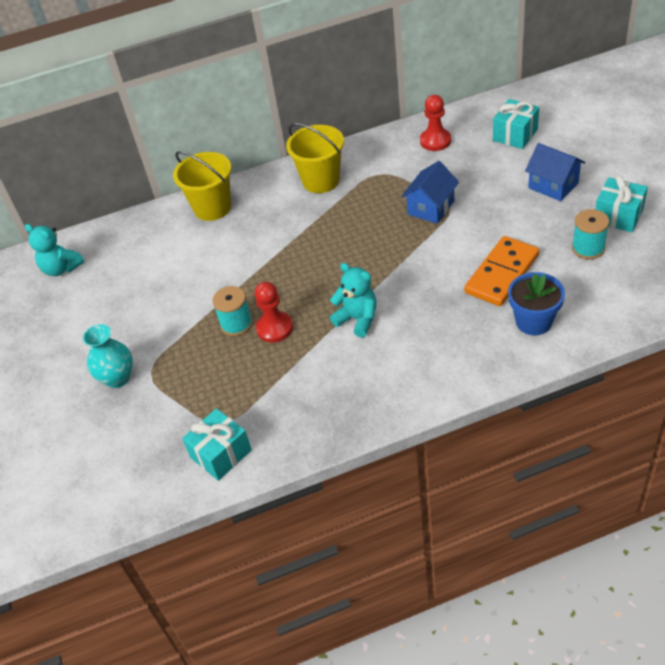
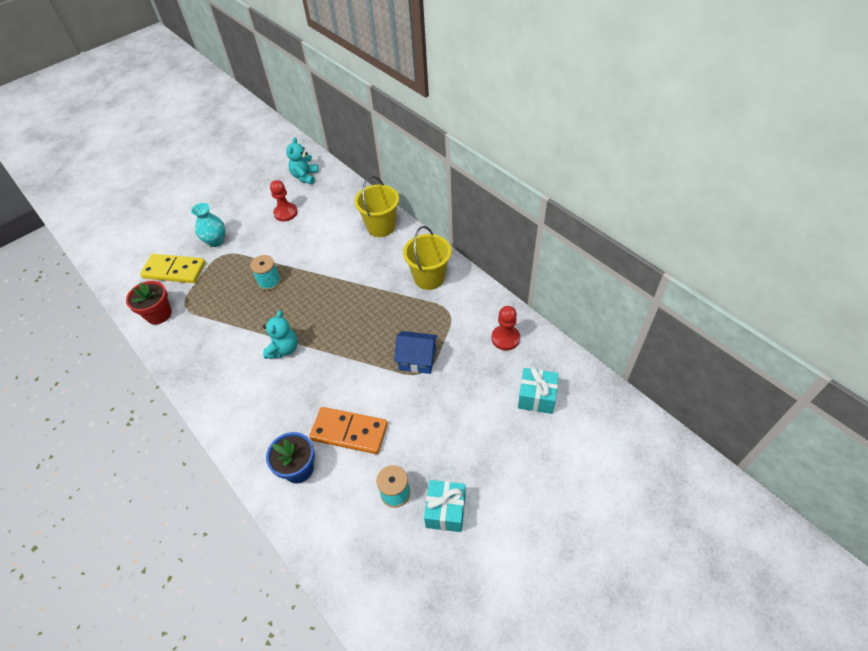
camera: 65 degrees right, 5 degrees up
(144, 432) = (174, 270): none -> yellow domino
(221, 454) = (159, 314): turquoise gift -> red flower pot
(274, 328) = (268, 304): red pawn -> red pawn (285, 213)
(553, 185) = (473, 445): blue house -> none

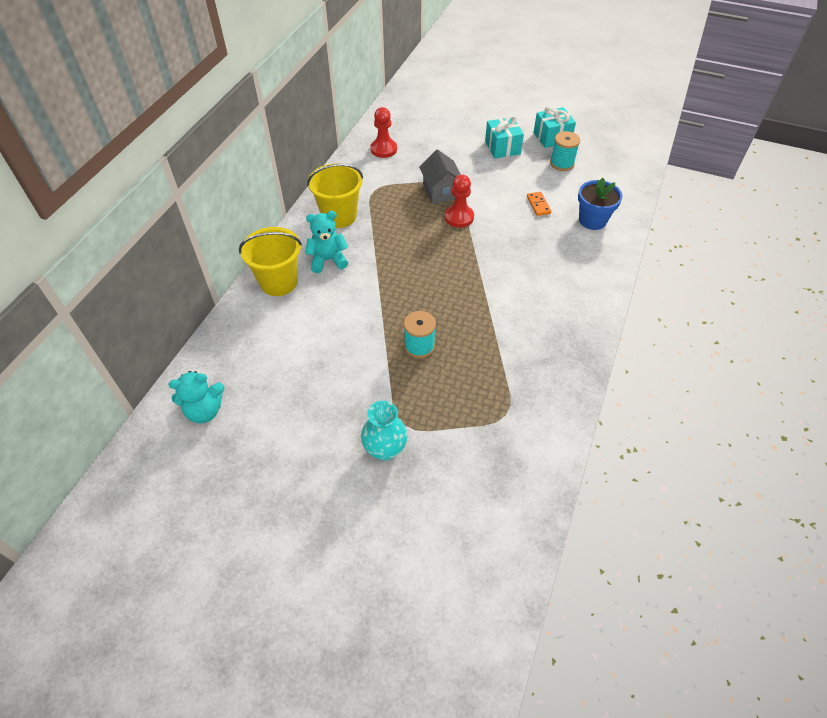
camera: 120 degrees left, 0 degrees up
(159, 314) = (536, 434): red flower pot -> none
(174, 270) = (463, 467): yellow domino -> none
(284, 349) = (495, 286): turquoise teddy bear -> turquoise teddy bear (328, 260)
(285, 213) = (293, 393): red pawn -> red pawn (459, 217)
(349, 432) = (538, 205): orange domino -> orange domino, size x0.47
(417, 359) = (441, 191): blue house -> grey house
(536, 397) = (430, 121): turquoise gift -> turquoise gift (502, 147)

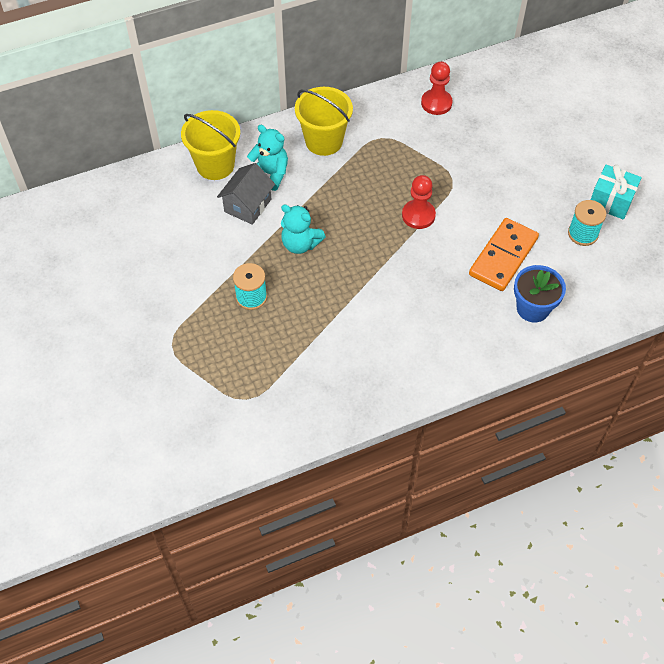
camera: 45 degrees right, 5 degrees up
(205, 411) = (65, 226): turquoise teddy bear -> turquoise teddy bear (300, 244)
(385, 449) = (139, 350): turquoise vase -> none
(441, 191) = (434, 179): grey house -> grey house (248, 205)
(502, 147) = (547, 177): turquoise gift -> none
(538, 205) = (503, 257): orange domino -> orange domino, size x2.14

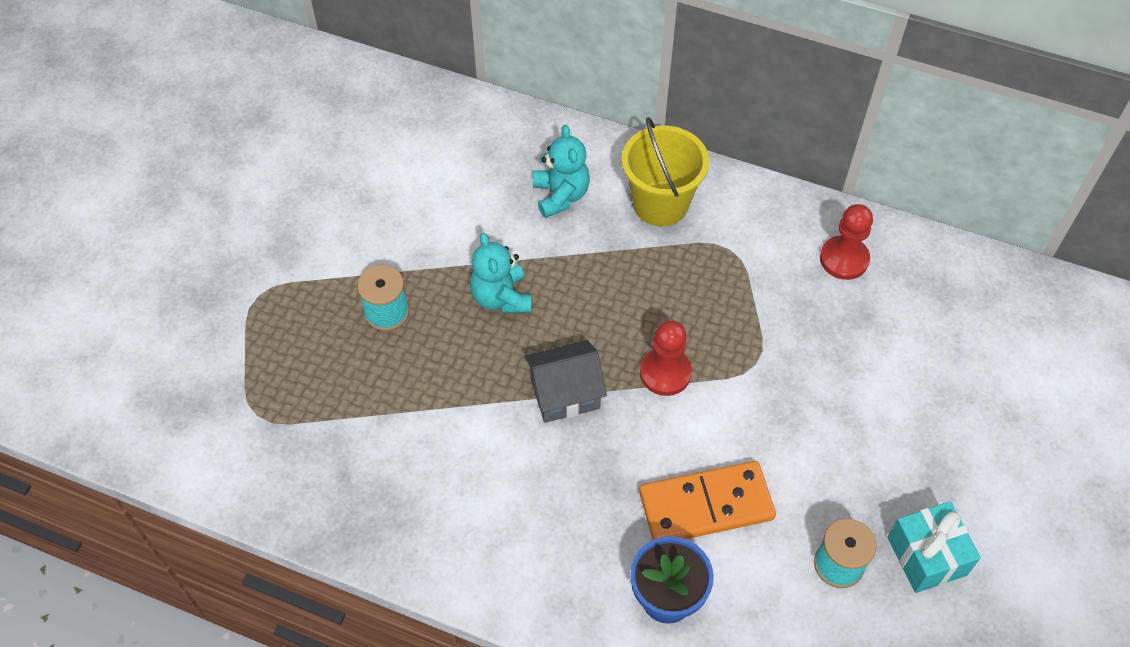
camera: 45 degrees right, 0 degrees up
(215, 165) = (516, 141): yellow bucket -> none
(248, 205) = (498, 211): grey house -> grey house (565, 393)

